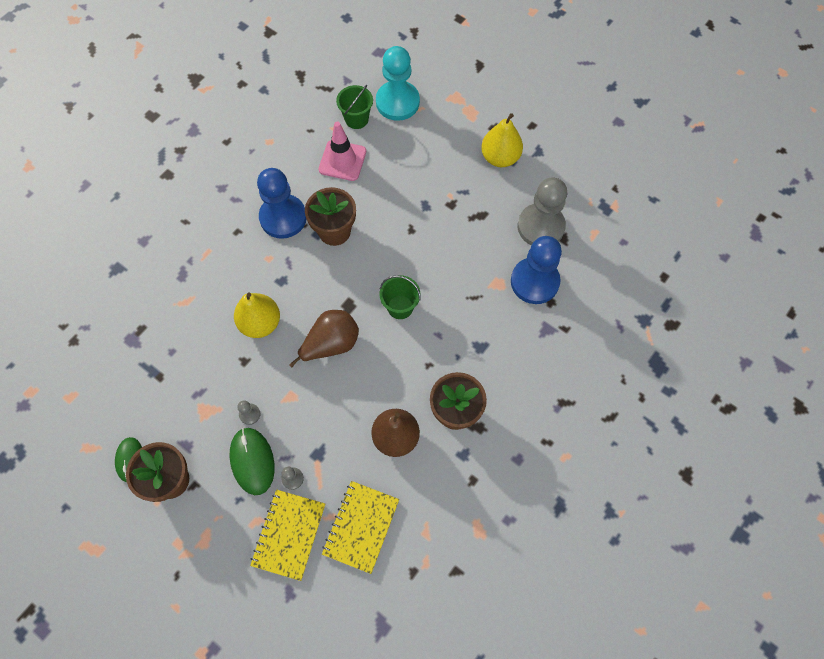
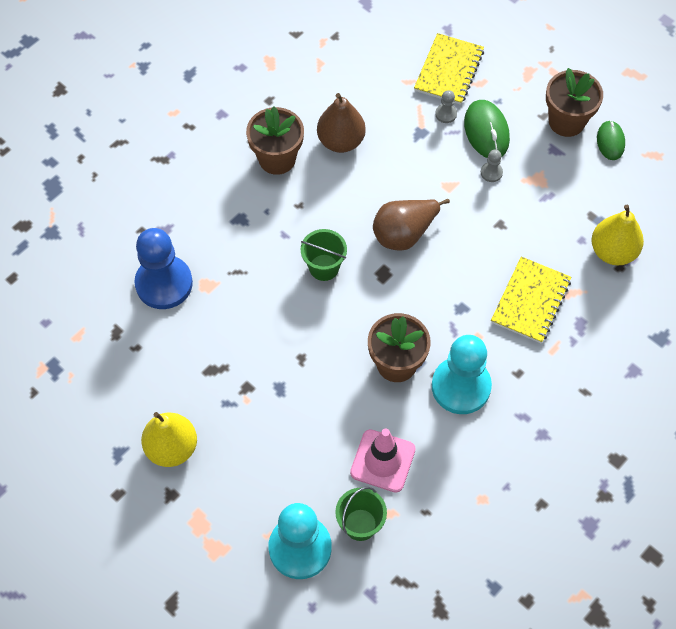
camera: 175 degrees left, 5 degrees down
(260, 323) = (484, 262): yellow pear -> yellow pear (613, 251)
(283, 217) = (461, 386): blue pawn -> turquoise pawn
(361, 527) = (380, 71): yellow notebook -> yellow notebook (530, 301)
(540, 227) = (141, 349): grey pawn -> none

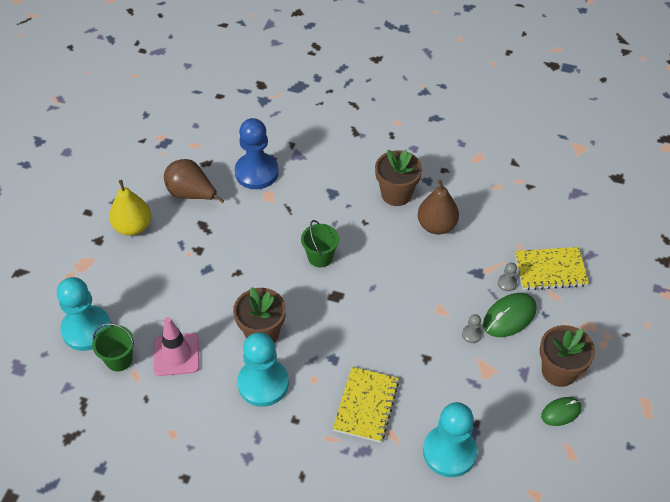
camera: 65 degrees right, 10 degrees down
(404, 234) = (378, 296): brown pear -> brown pear (191, 194)
(530, 301) = (366, 405): yellow notebook -> yellow notebook turned 75 degrees counterclockwise
(613, 251) = (449, 452): yellow pear -> turquoise pawn

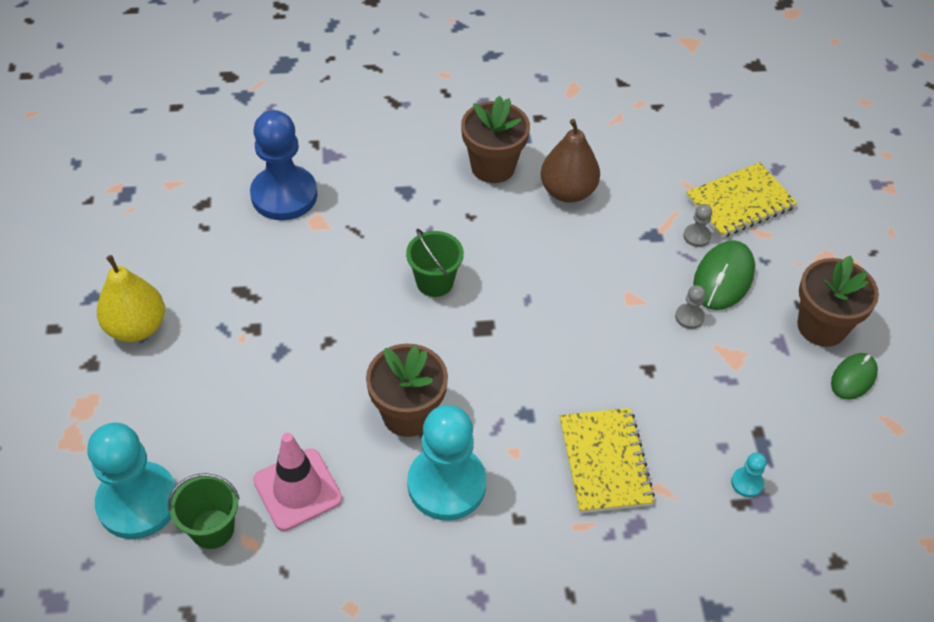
camera: 25 degrees left, 0 degrees up
(191, 194) = (203, 253): brown pear -> none
(449, 452) = (747, 483): turquoise pawn -> turquoise pawn, size x0.41

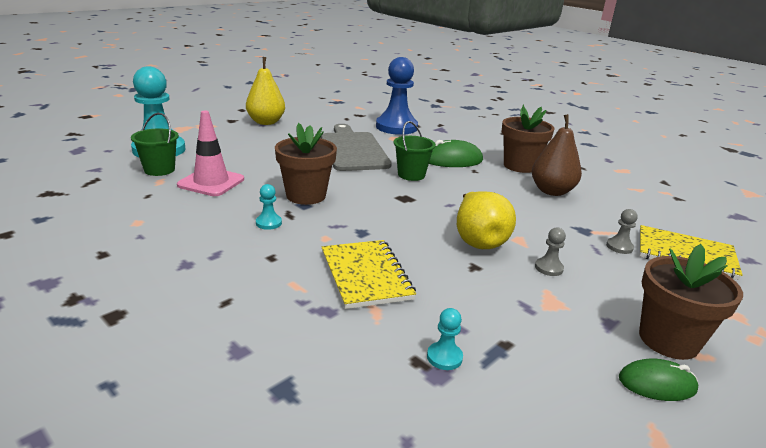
camera: 50 degrees right, 25 degrees down
(319, 290) = (353, 150): none -> grey cutting board
(446, 484) = (268, 223): turquoise pawn -> turquoise pawn, size x0.41
(604, 462) = (365, 275): yellow notebook -> yellow notebook turned 60 degrees counterclockwise
(610, 331) = (478, 240): none -> yellow pear
(723, 278) = (610, 271): green mouse -> green mouse (452, 160)

